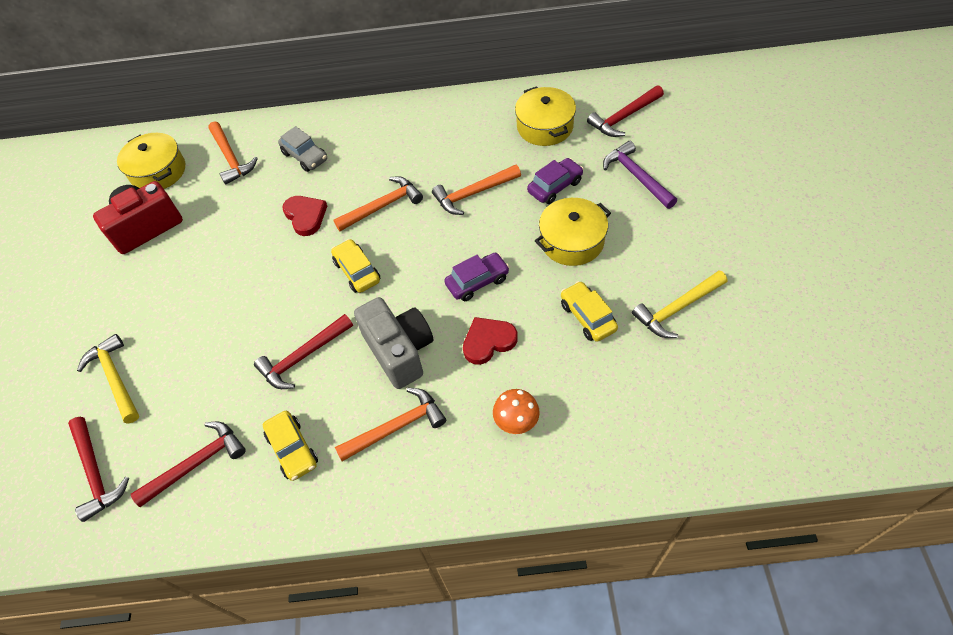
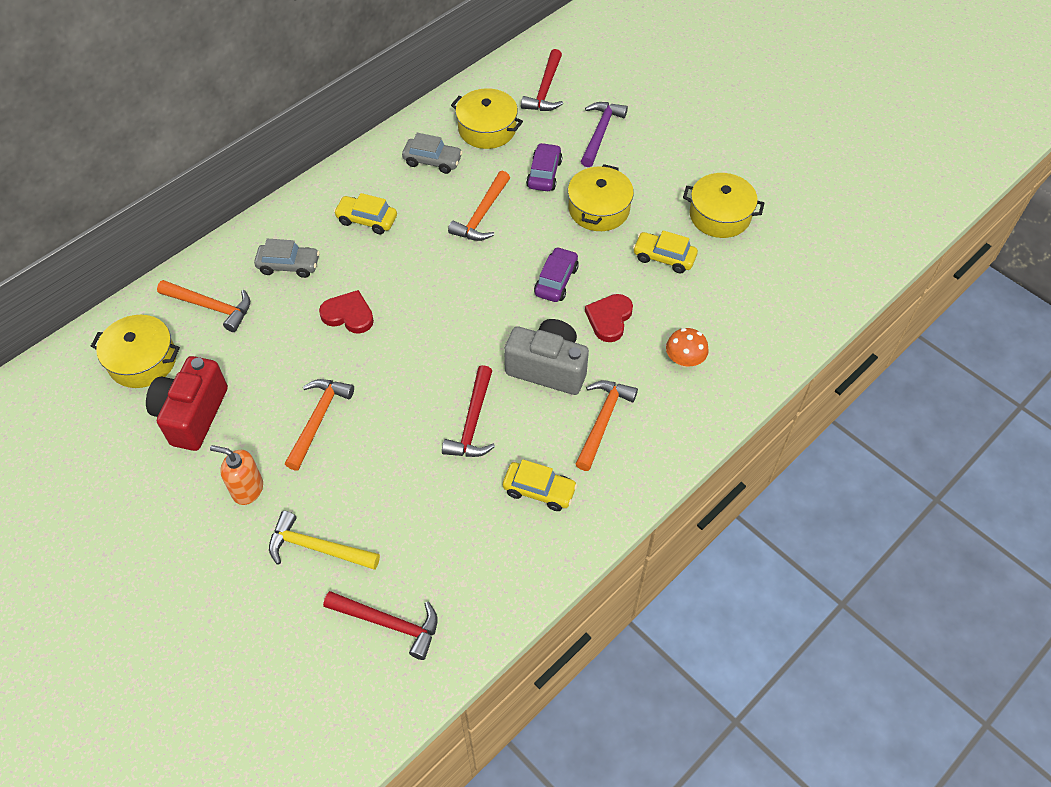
camera: 45 degrees left, 0 degrees up
(121, 303) = (247, 489): none -> orange soap dispenser
(197, 463) = (470, 554): red hammer -> none
(357, 271) = (447, 331): yellow car -> yellow car (367, 220)
(382, 206) = (412, 267): orange hammer -> orange hammer (318, 420)
(478, 131) = (432, 161): none -> grey car
(636, 176) = (600, 133): purple hammer -> purple hammer turned 90 degrees clockwise
(677, 309) = (720, 215): yellow hammer -> yellow pot

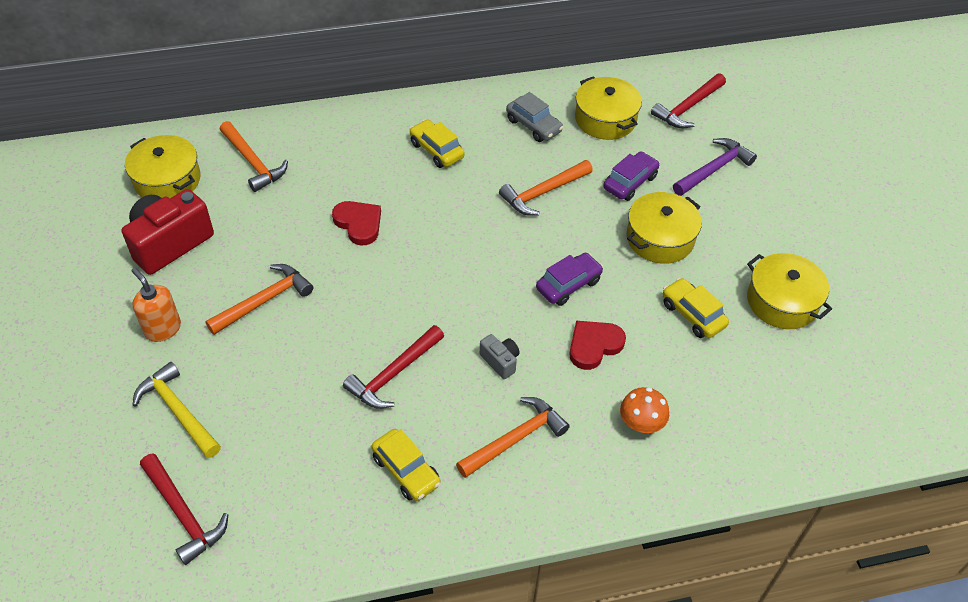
camera: 30 degrees right, 5 degrees down
(289, 265) = (341, 158): grey car -> none
(548, 368) = (500, 361): grey camera -> grey camera, size x0.47

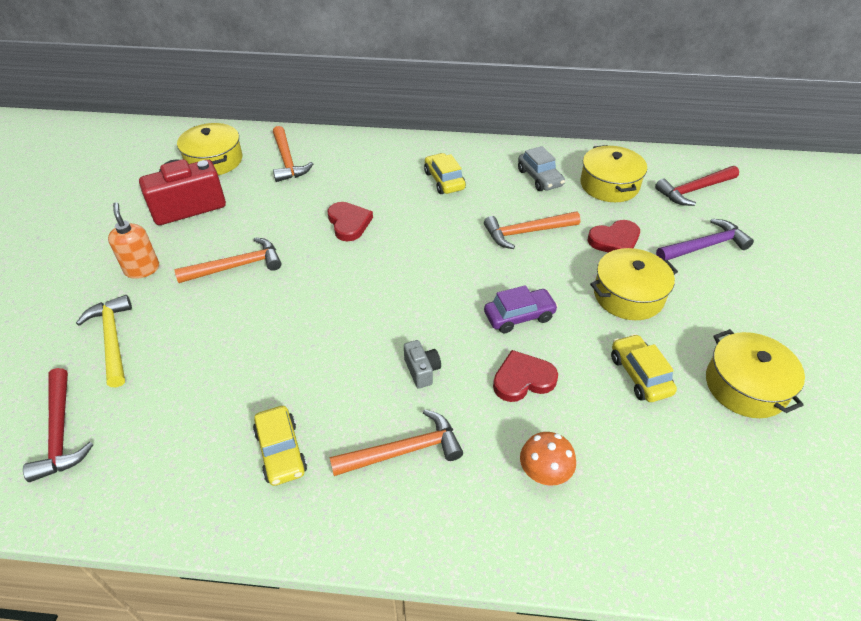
camera: 20 degrees right, 5 degrees down
(394, 374) = (315, 356): red hammer -> none
(630, 182) = (614, 240): purple car -> red heart

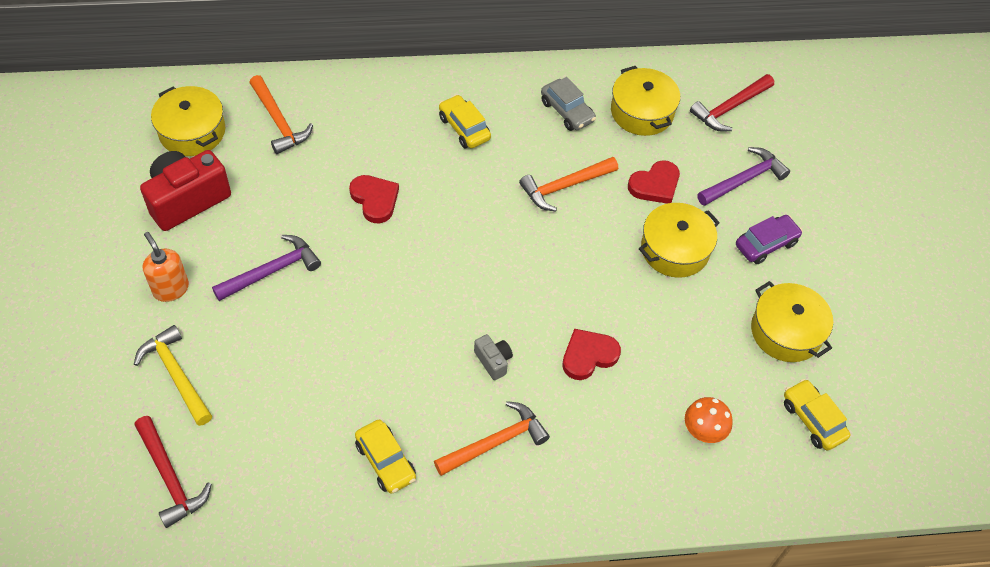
camera: 15 degrees left, 10 degrees up
(236, 266) = (272, 271): orange hammer -> purple hammer
(519, 316) = (574, 289): purple car -> purple car (766, 244)
(544, 472) = (621, 441): orange mushroom -> orange mushroom (703, 430)
(640, 375) = (693, 334): yellow car -> yellow car (813, 419)

